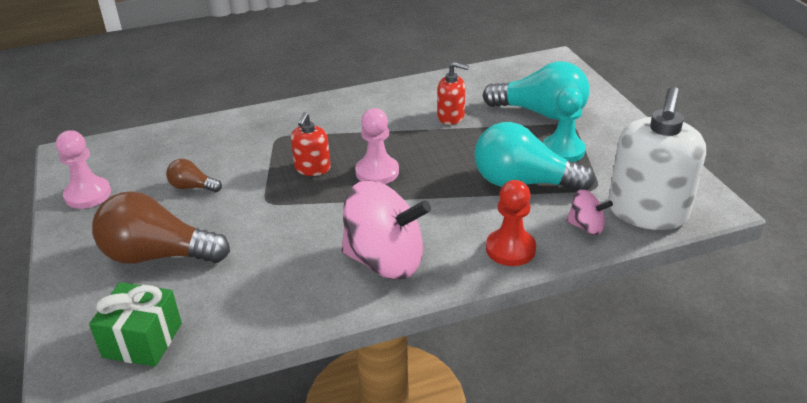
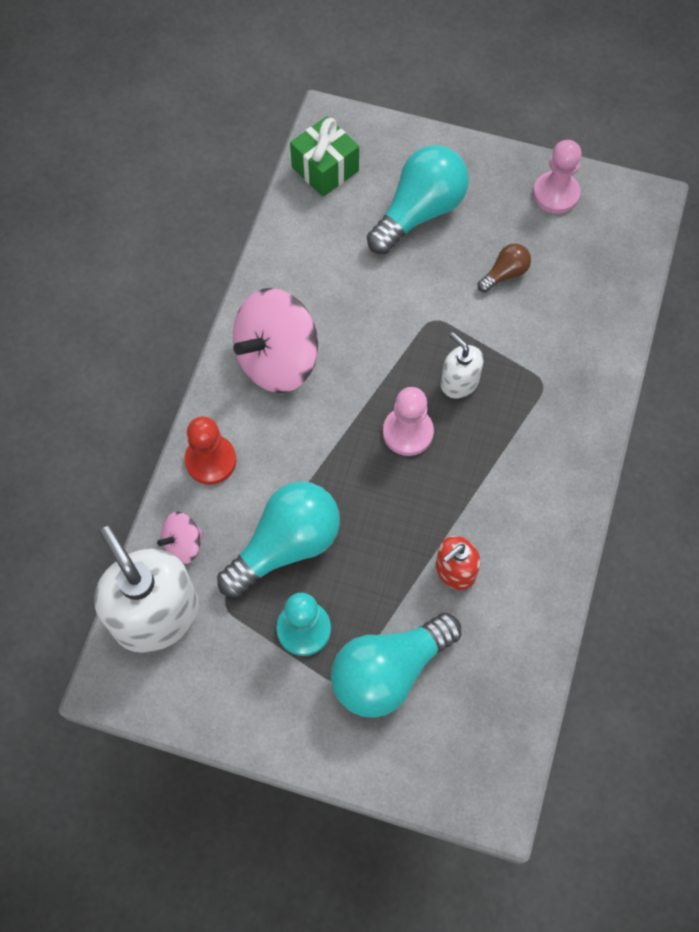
camera: 125 degrees right, 30 degrees up
(158, 255) = (419, 212): brown light bulb -> turquoise light bulb
(312, 168) = (459, 382): red soap dispenser -> white soap dispenser

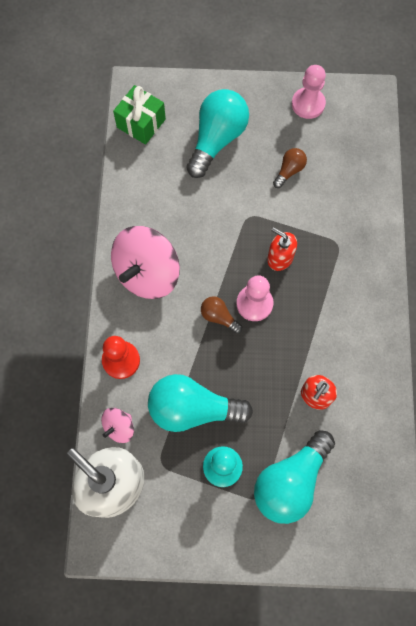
camera: 15 degrees left, 5 degrees up
(286, 545) = (192, 409): turquoise light bulb -> turquoise light bulb turned 120 degrees counterclockwise
(355, 437) = (219, 317): none -> brown light bulb
(459, 382) = (280, 258): white soap dispenser -> red soap dispenser

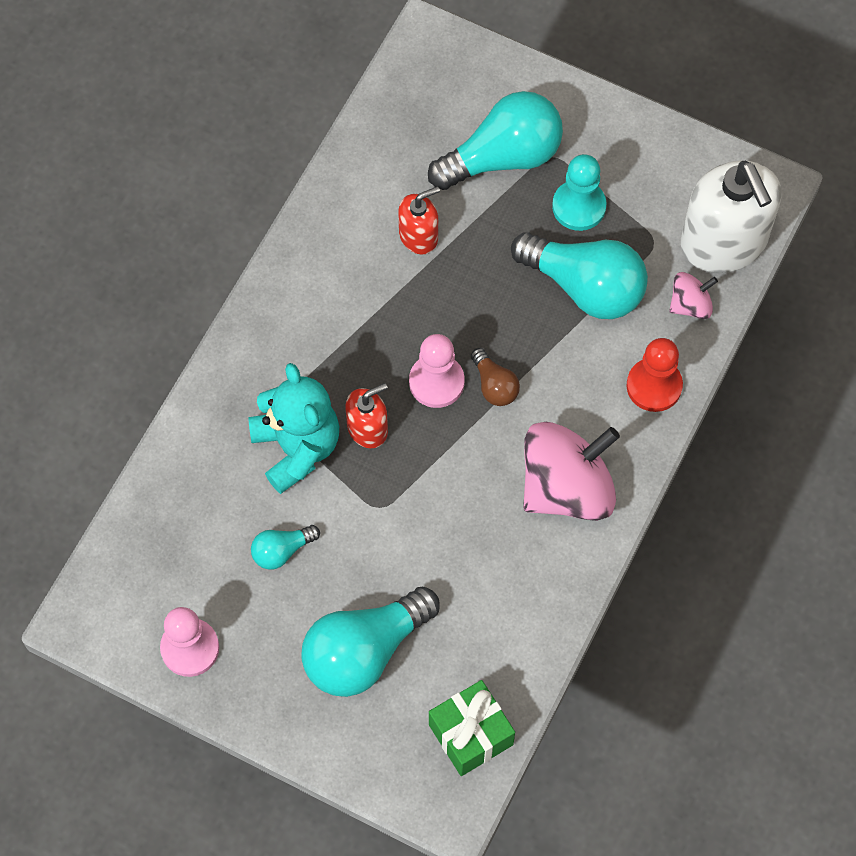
camera: 155 degrees left, 5 degrees down
(280, 258) = (367, 428): red soap dispenser -> red soap dispenser turned 90 degrees counterclockwise
(289, 171) = (281, 551): brown light bulb -> turquoise light bulb
(313, 229) = (297, 448): none -> turquoise teddy bear

